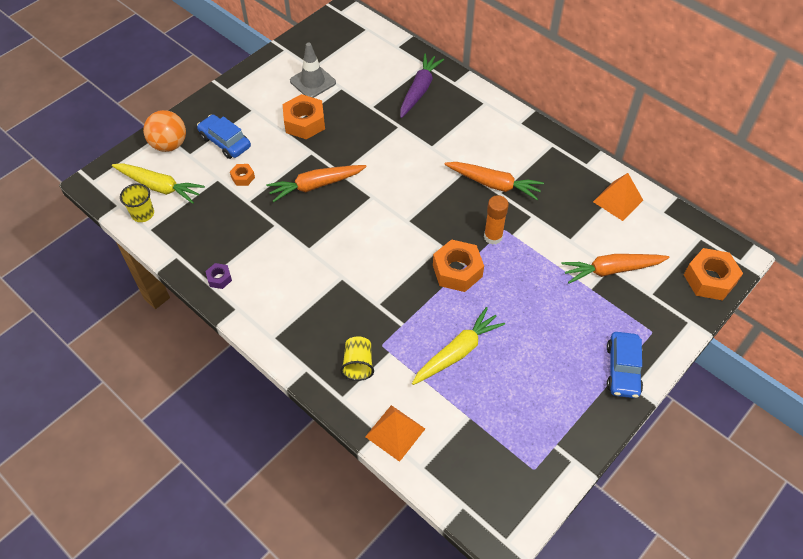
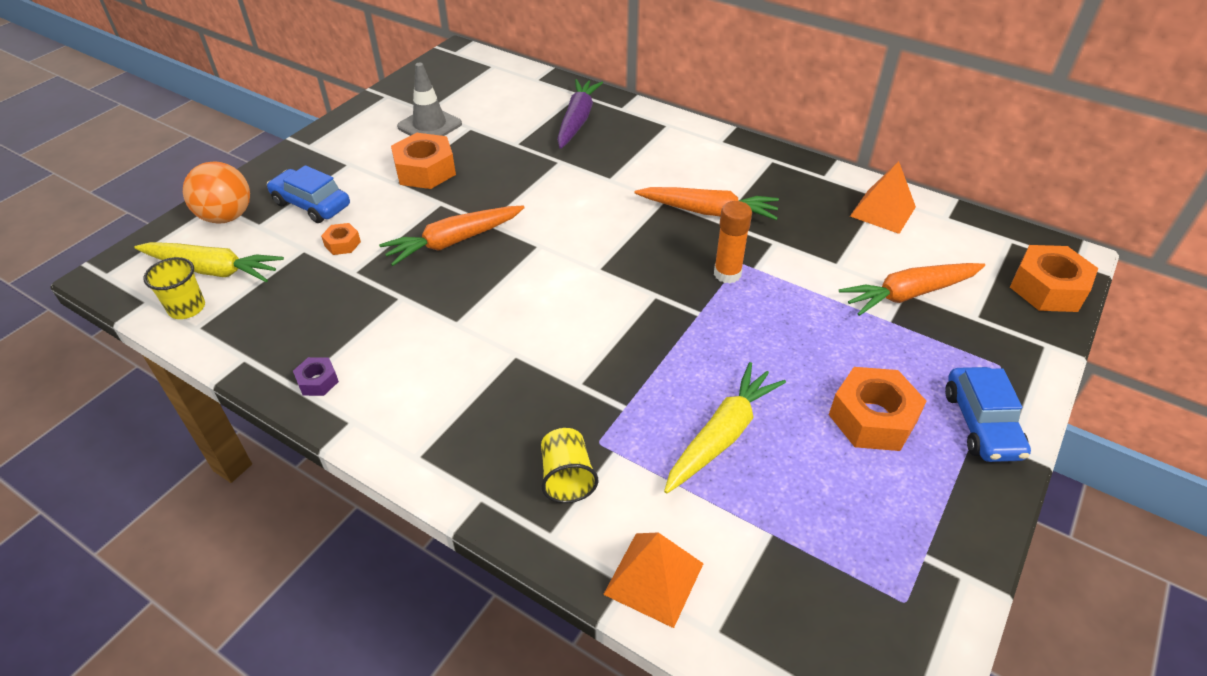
camera: 10 degrees left, 10 degrees down
(457, 271) = (688, 323): orange nut -> orange nut (872, 418)

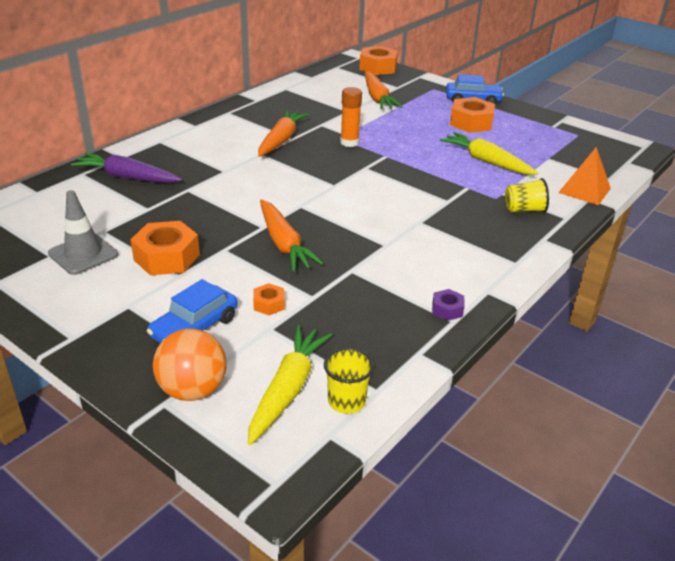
camera: 85 degrees left, 10 degrees down
(882, 211) = (300, 91): orange pyramid -> none

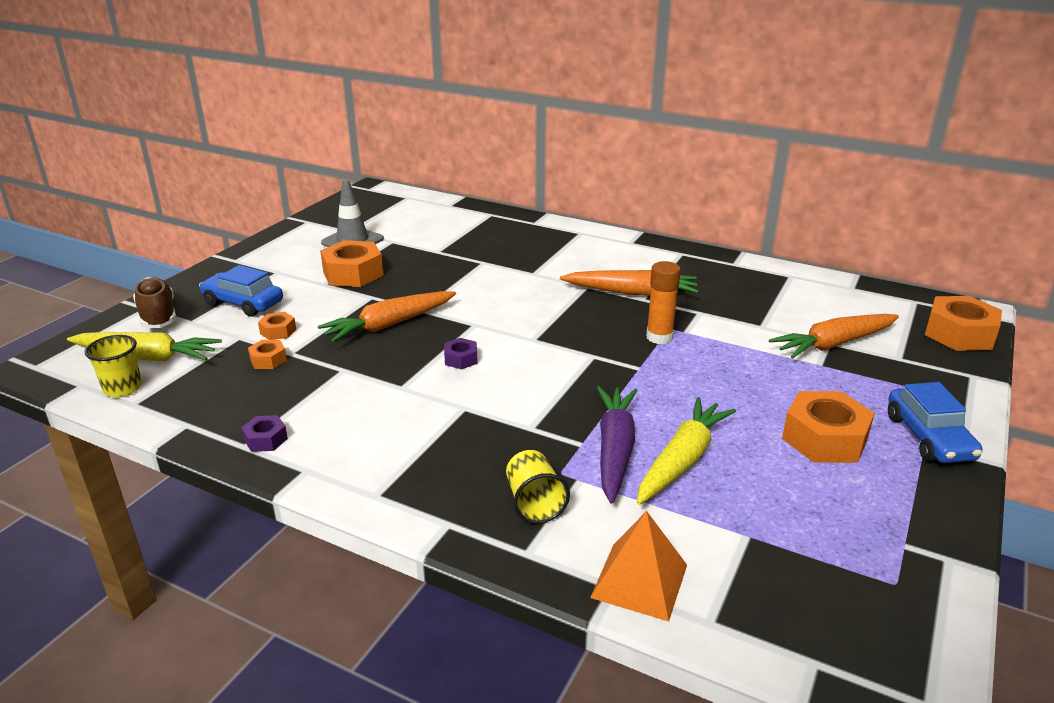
camera: 80 degrees right, 5 degrees down
(127, 177) = (494, 232): purple carrot -> purple carrot (615, 450)
(193, 390) = (158, 316): orange ball -> brown shoe
(322, 309) = (268, 360): none -> orange nut
(353, 216) = (461, 359): none -> purple nut

